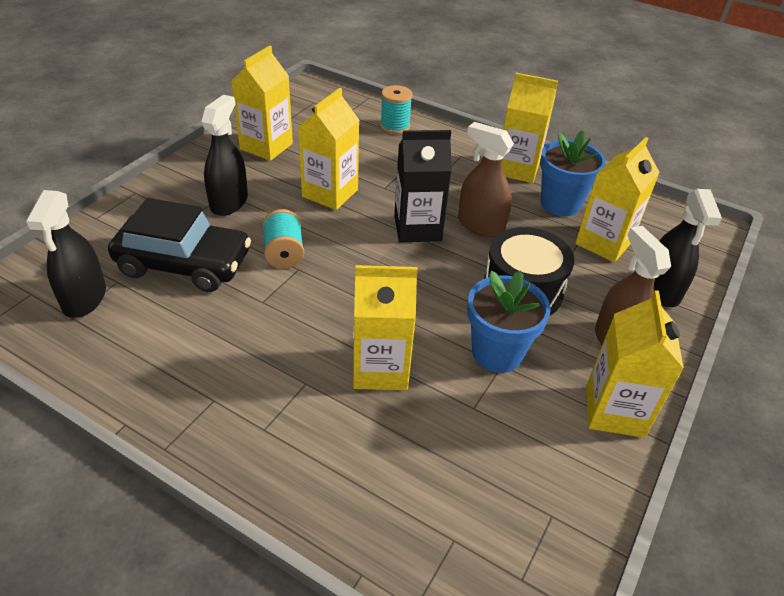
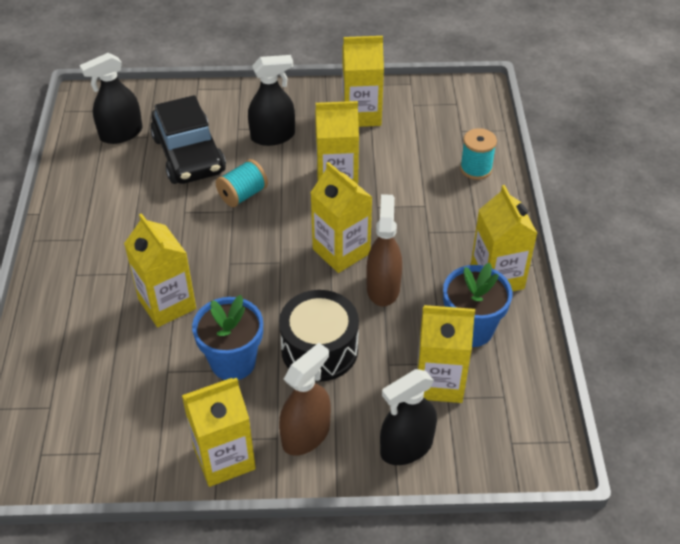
camera: 60 degrees right, 5 degrees up
(417, 228) = (341, 251): black carton -> yellow carton

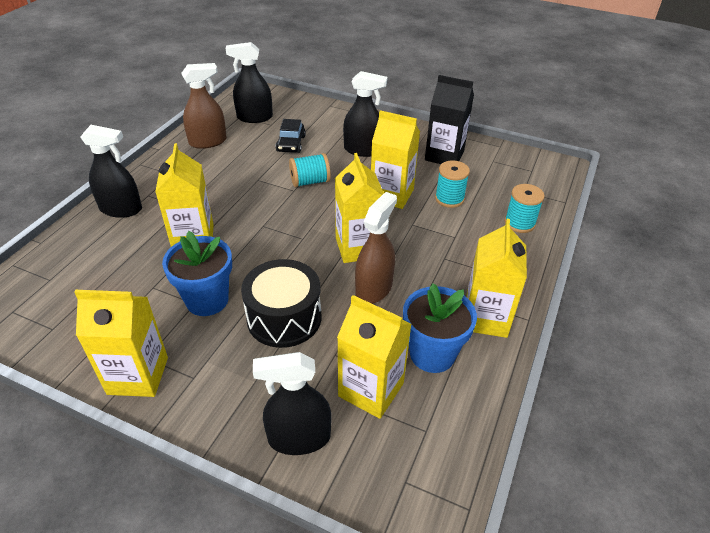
camera: 25 degrees right, 5 degrees down
(59, 301) = (121, 209): none -> black spray bottle
(188, 155) = (291, 144): black car -> black car, size x0.52
(306, 435) = (219, 385): brown spray bottle -> brown spray bottle (208, 142)
(361, 114) = (444, 155): yellow carton -> black carton
(396, 165) = (449, 199): none -> turquoise spool

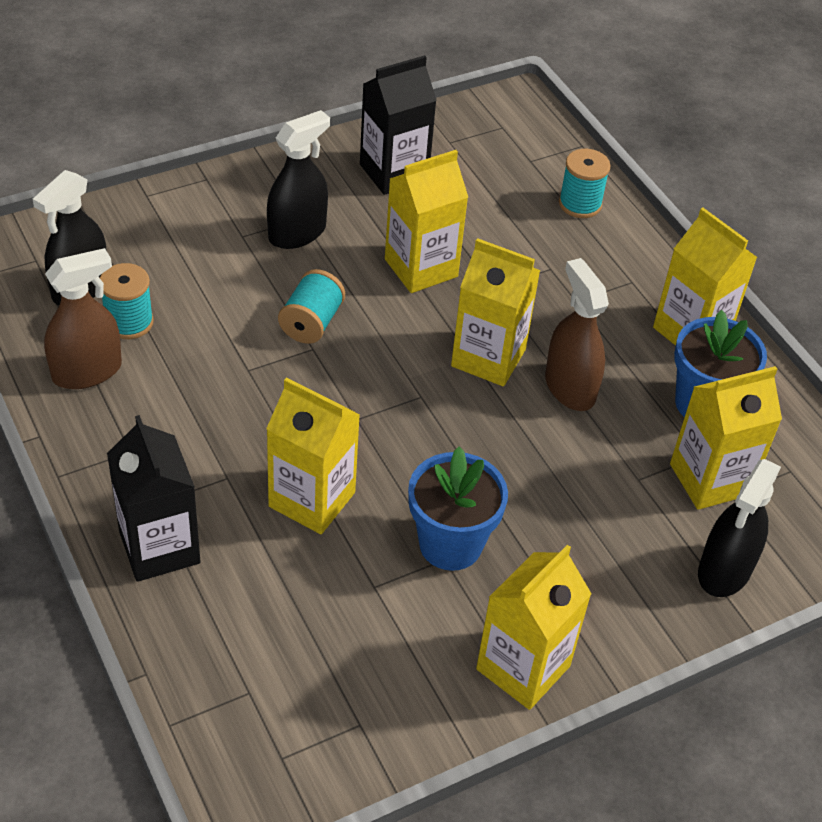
camera: 55 degrees left, 5 degrees up
(121, 209) = (159, 547): black spray bottle -> black carton
(208, 142) = (87, 371): brown spray bottle -> brown spray bottle turned 45 degrees clockwise
(284, 318) = (545, 490): black drum -> none
(291, 144) = (199, 290): black car -> none
(449, 199) = (481, 226): turquoise spool -> turquoise spool (129, 322)

